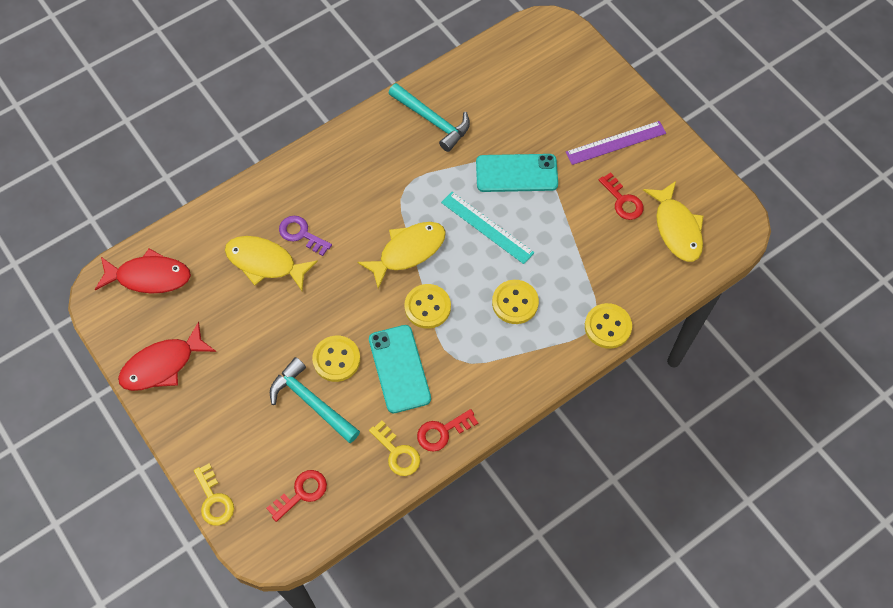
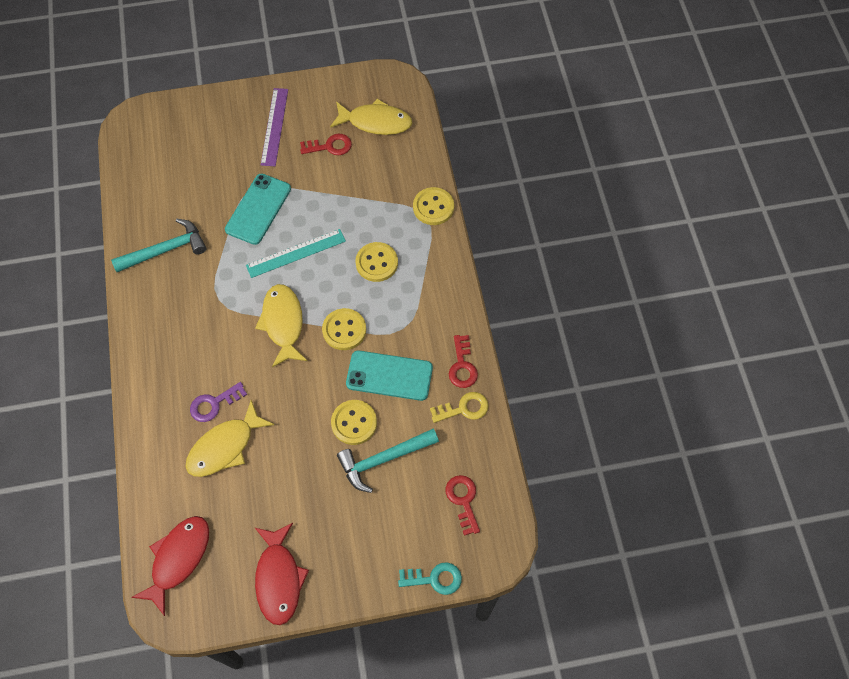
camera: 65 degrees left, 0 degrees up
(214, 500) = (434, 579): yellow key -> turquoise key

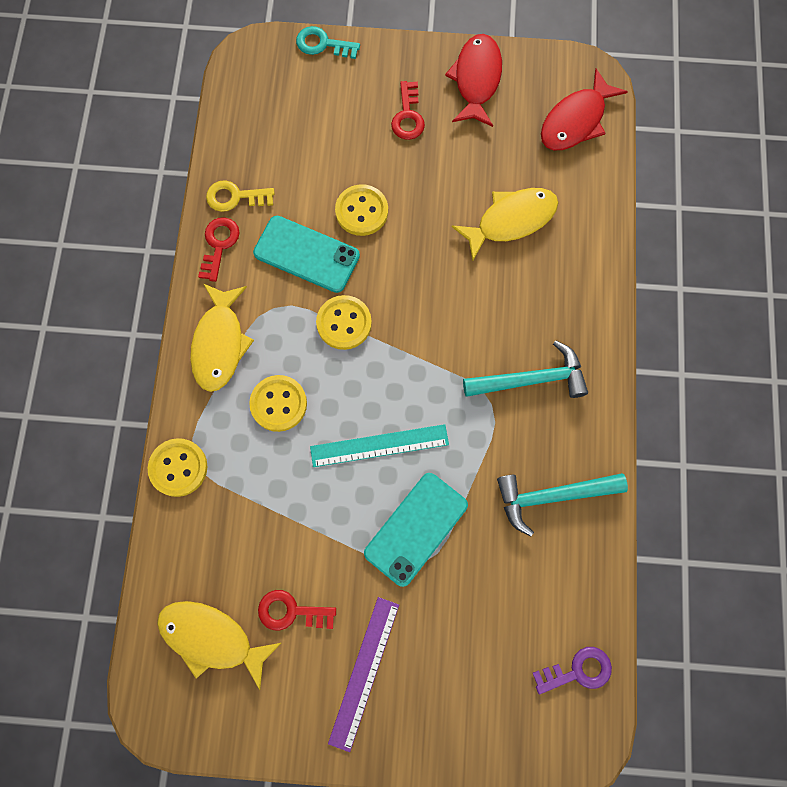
camera: 165 degrees left, 10 degrees up
(214, 404) = (516, 271): purple key -> purple key (578, 671)
(283, 323) = (416, 351): yellow fish -> yellow fish (220, 343)
(383, 459) = (340, 165): turquoise hammer -> turquoise hammer (531, 379)
(463, 500) = (270, 106): red key -> red key (408, 116)

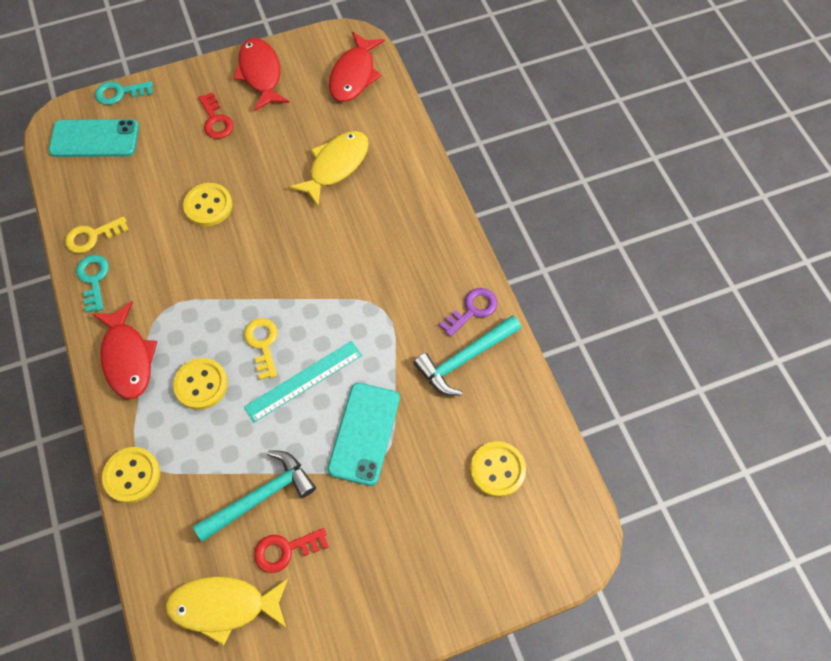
camera: 25 degrees left, 10 degrees down
(219, 245) = (93, 279): red key -> turquoise key
(220, 343) = (127, 358): yellow fish -> red fish
(306, 254) = (175, 257): turquoise phone -> turquoise phone (94, 139)
(344, 323) = (231, 297): yellow button -> yellow button (497, 470)
(355, 388) = (263, 344): none -> yellow key
(364, 672) = (372, 571): purple ruler -> none
(531, 379) = (407, 277): turquoise hammer -> turquoise hammer (261, 496)
(578, 671) = (548, 485): purple key -> purple key (472, 310)

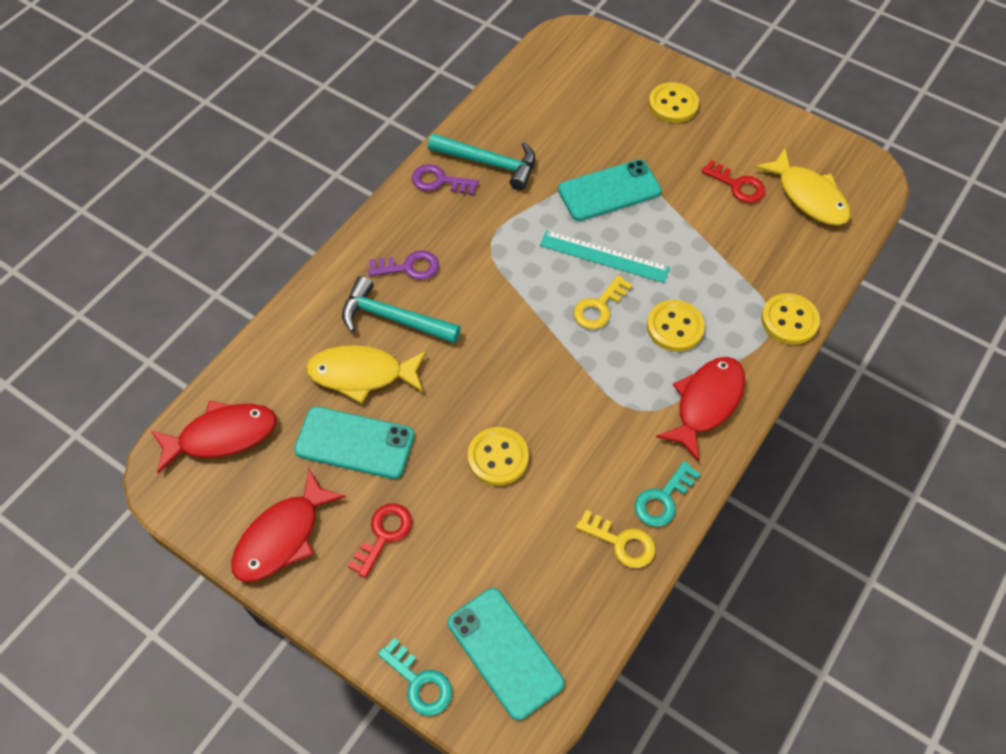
camera: 125 degrees left, 5 degrees down
(261, 496) = (717, 224): turquoise hammer -> turquoise hammer (393, 318)
(289, 137) = (354, 443): none -> turquoise phone
(402, 241) = (409, 267): none -> purple key
(497, 470) = (562, 100): yellow button -> yellow button (673, 104)

